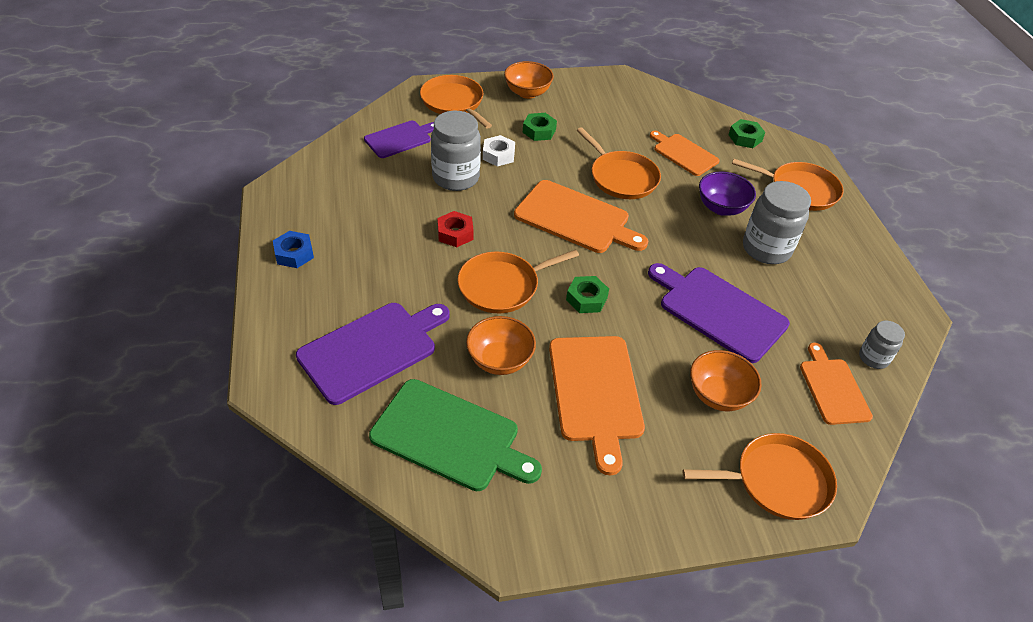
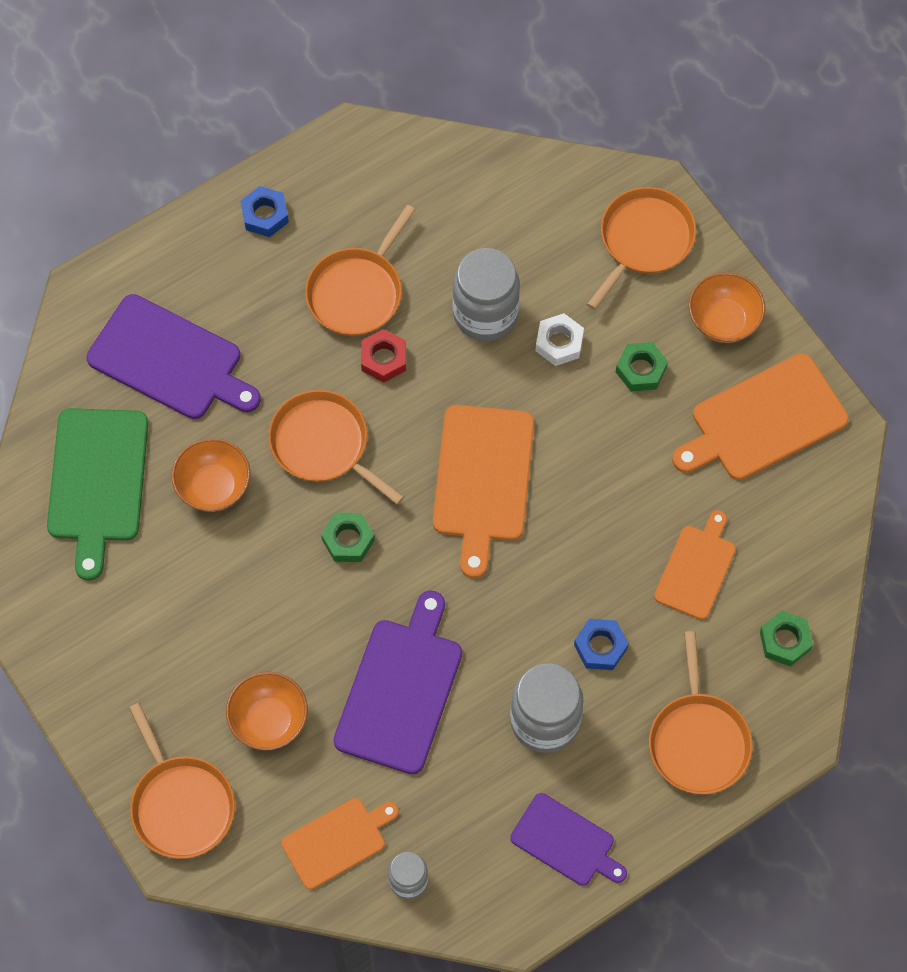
camera: 70 degrees right, 20 degrees up
(400, 139) = (526, 216): purple cutting board -> purple cutting board (565, 842)
(595, 392) = (214, 595): orange cutting board -> orange cutting board (763, 420)
(621, 177) = (596, 506): orange pan -> orange pan (357, 292)
(721, 208) = (600, 647): purple bowl -> blue nut

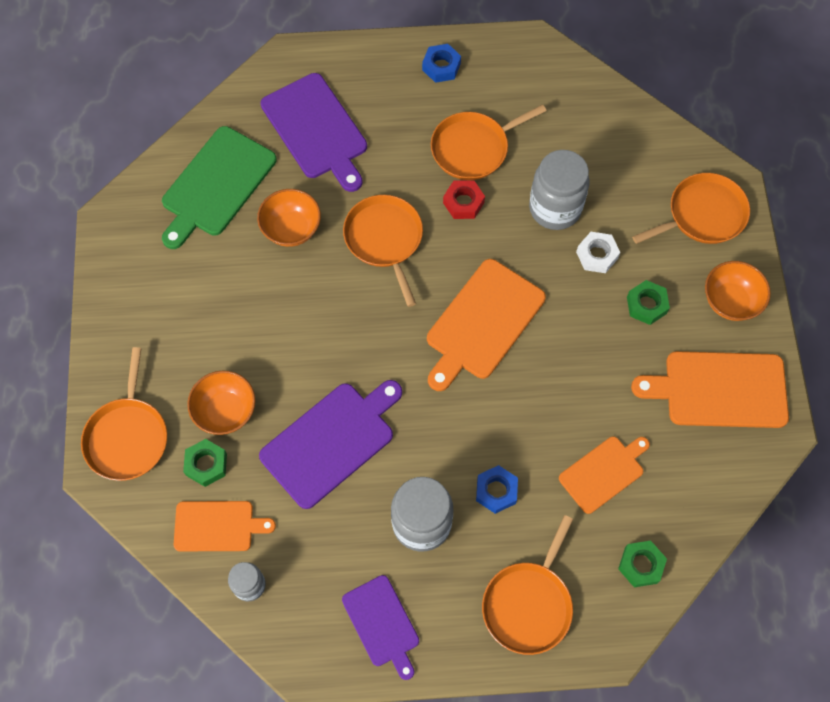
camera: 30 degrees right, 0 degrees up
(348, 540) = (360, 314): green nut -> green nut (206, 464)

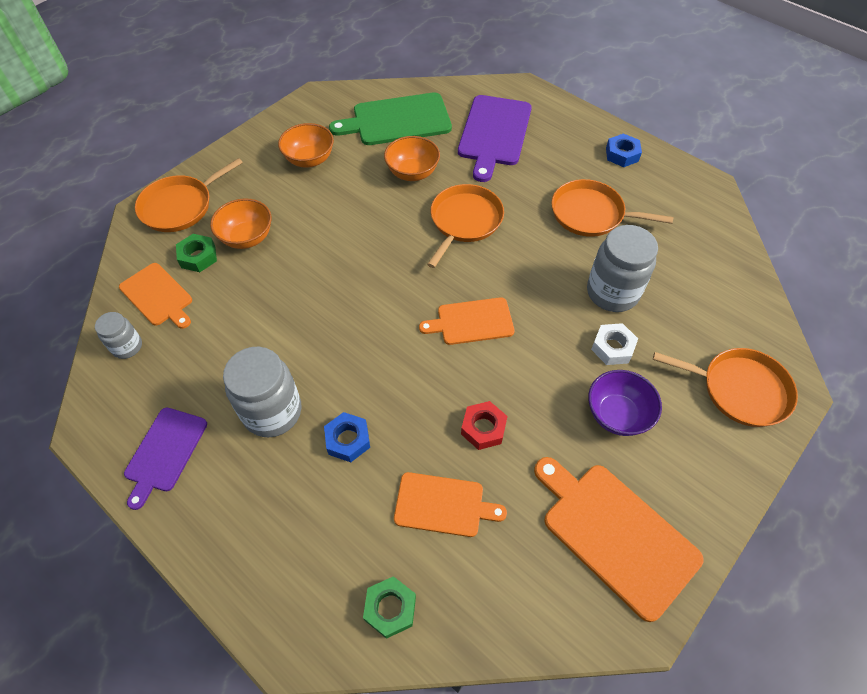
camera: 45 degrees right, 10 degrees down
(331, 441) = (283, 308): purple cutting board -> none
(463, 202) = (545, 240): red nut -> red nut (483, 428)
(482, 322) = (472, 321): orange cutting board -> orange cutting board, size x0.62
(528, 604) = (272, 545): orange pan -> none
(646, 305) = (617, 414): green nut -> purple bowl
(730, 301) = (699, 473): orange bowl -> orange bowl (309, 159)

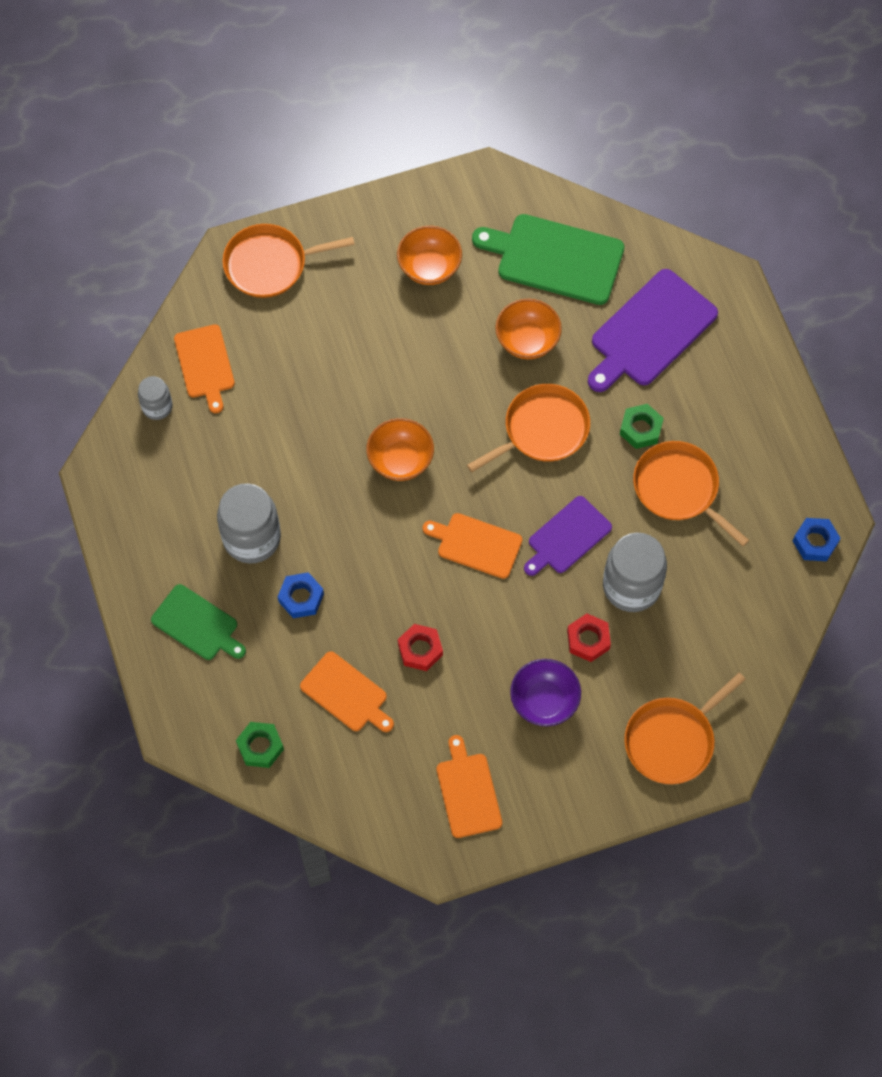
camera: 30 degrees right, 10 degrees up
(164, 452) = (148, 527): purple cutting board -> purple cutting board (567, 537)
(198, 257) = (260, 338): green nut -> green nut (640, 429)
(247, 237) = (317, 338): orange bowl -> orange bowl (400, 460)
(258, 518) = (197, 624): none -> green cutting board
(612, 347) = (588, 640): white nut -> red nut
(615, 534) = (468, 792): orange cutting board -> orange cutting board, size x0.62
(622, 154) = (771, 432): blue nut -> blue nut (815, 542)
(739, 389) = (672, 740): orange pan -> orange pan turned 90 degrees clockwise

